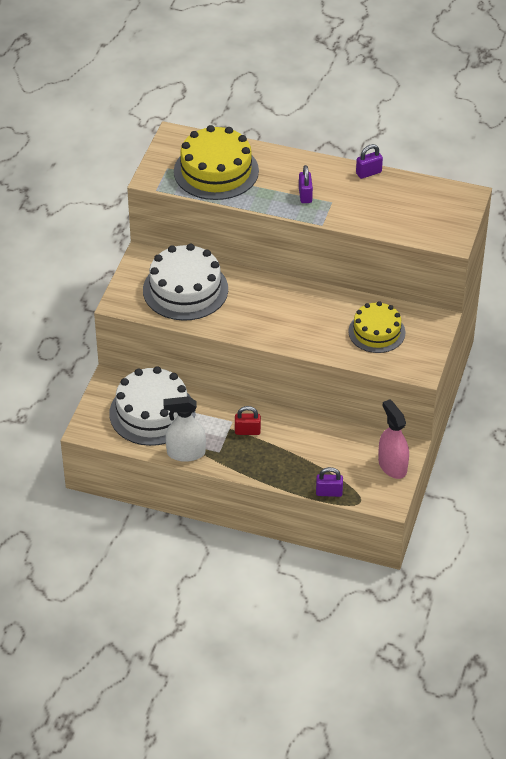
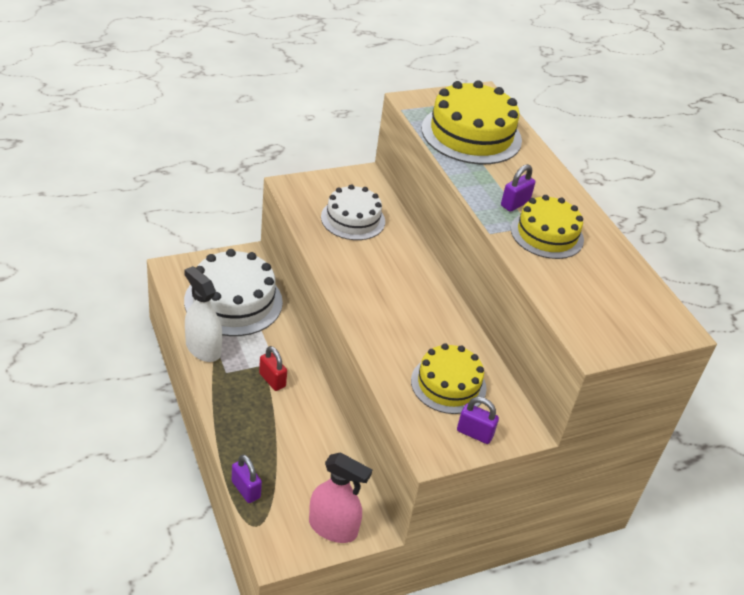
camera: 45 degrees right, 5 degrees down
(185, 289) = (353, 219): white cake -> white cake, size x0.65
(346, 199) = (547, 234): none -> yellow cake
(368, 173) = (604, 235): purple padlock -> purple padlock (474, 433)
(392, 466) = (333, 527): pink spray bottle -> pink spray bottle turned 90 degrees clockwise

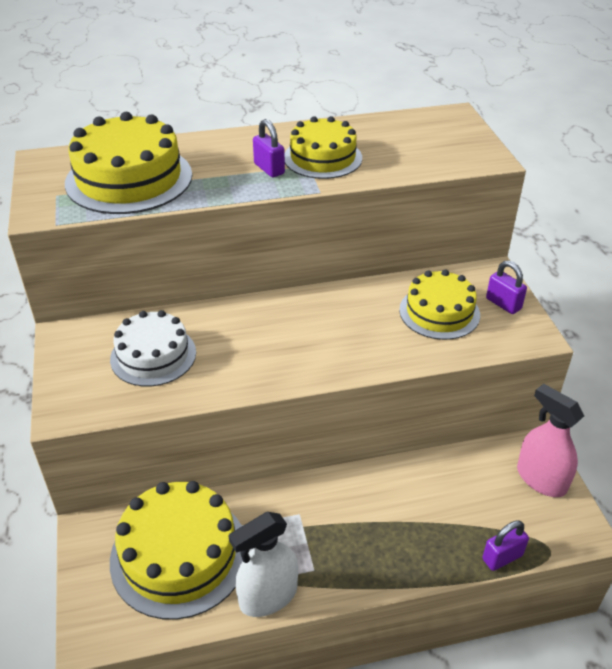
camera: 75 degrees left, 0 degrees up
(233, 301) = (179, 554): white cake -> yellow cake
(272, 380) = (329, 519): red padlock -> none
(333, 527) = (541, 479): pink spray bottle -> pink spray bottle turned 75 degrees counterclockwise
(474, 433) = (503, 304): purple padlock -> purple padlock turned 75 degrees counterclockwise

